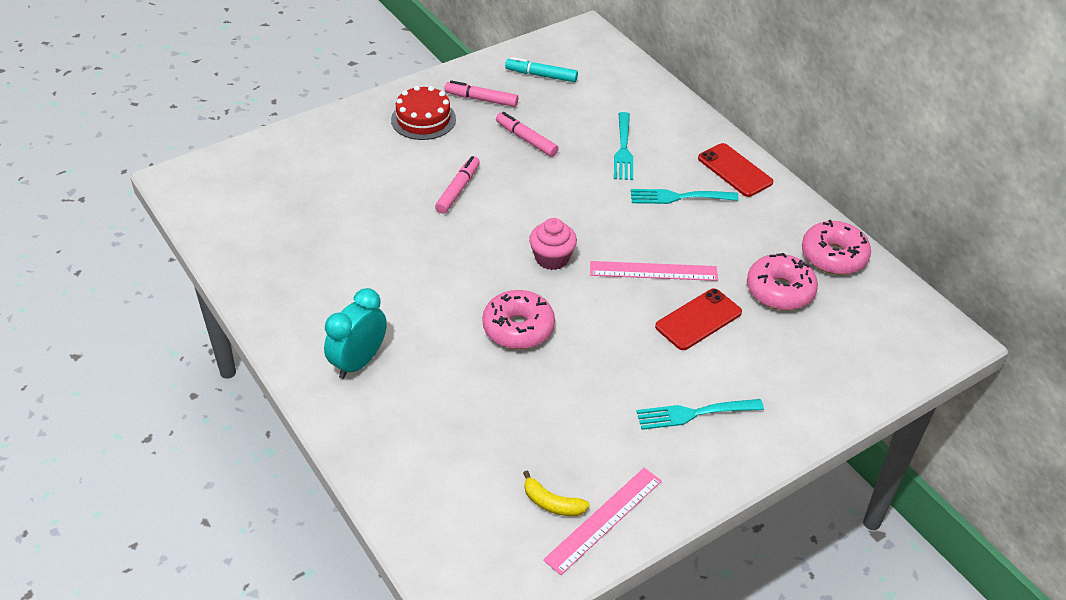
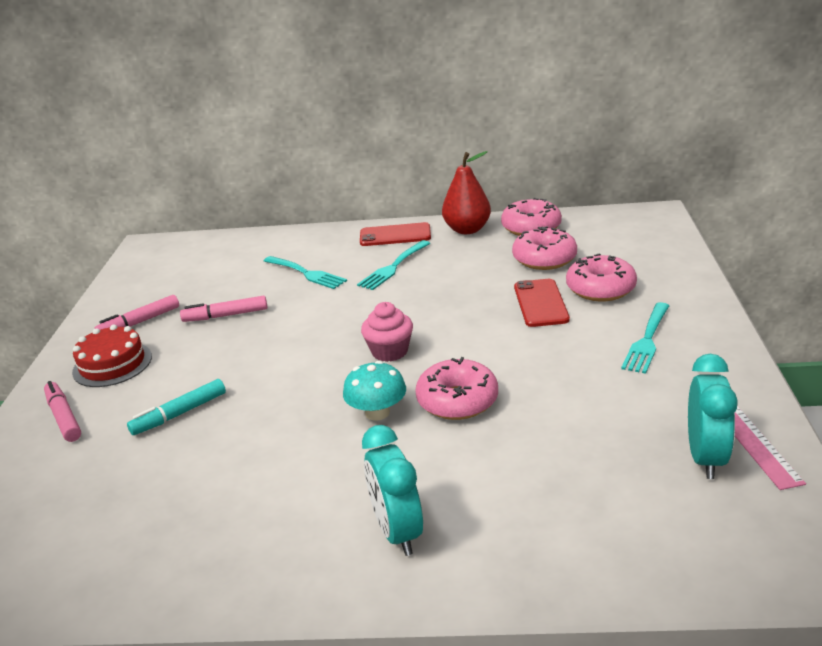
camera: 50 degrees left, 15 degrees down
(458, 189) = (234, 375): pink marker -> pink marker (64, 417)
(471, 290) = (377, 412): none -> turquoise mushroom
(541, 75) = (161, 282): turquoise marker -> turquoise marker (179, 414)
(552, 503) = (705, 458): yellow banana -> turquoise clock
(653, 271) = (463, 305): pink ruler -> none
(757, 351) = (600, 289): none -> pink donut
(788, 213) = (467, 230): none -> red pear

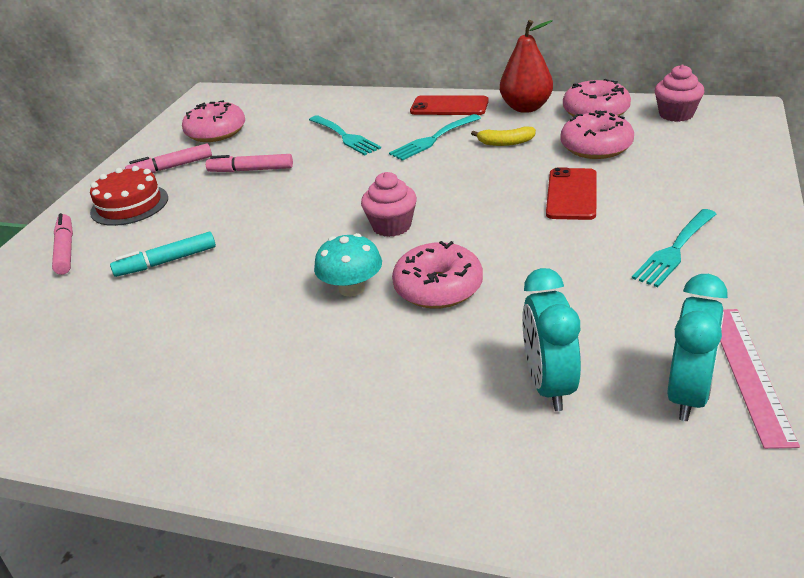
camera: 15 degrees right, 5 degrees up
(397, 532) = (317, 418): turquoise clock -> turquoise clock (549, 385)
(462, 263) = (505, 143): none -> yellow banana
(600, 289) = (645, 186): pink donut -> pink donut (216, 132)
(601, 223) = (676, 114): none -> pink cupcake

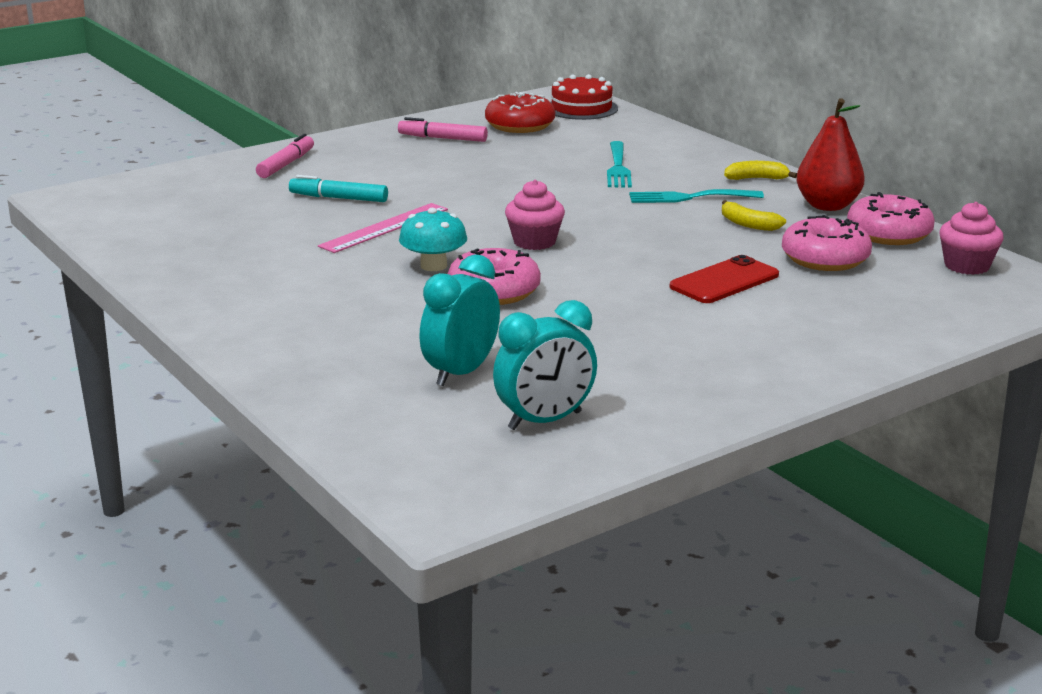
camera: 35 degrees right, 10 degrees down
(129, 205) = (372, 152): red cake -> red cake (581, 108)
(216, 132) = (520, 125): pink donut -> red donut
(251, 170) = (498, 163): pink marker -> none
(449, 106) = (756, 178): red phone -> yellow banana
(674, 250) = (727, 349): turquoise fork -> none
(749, 372) = (615, 432): pink ruler -> pink ruler (384, 228)

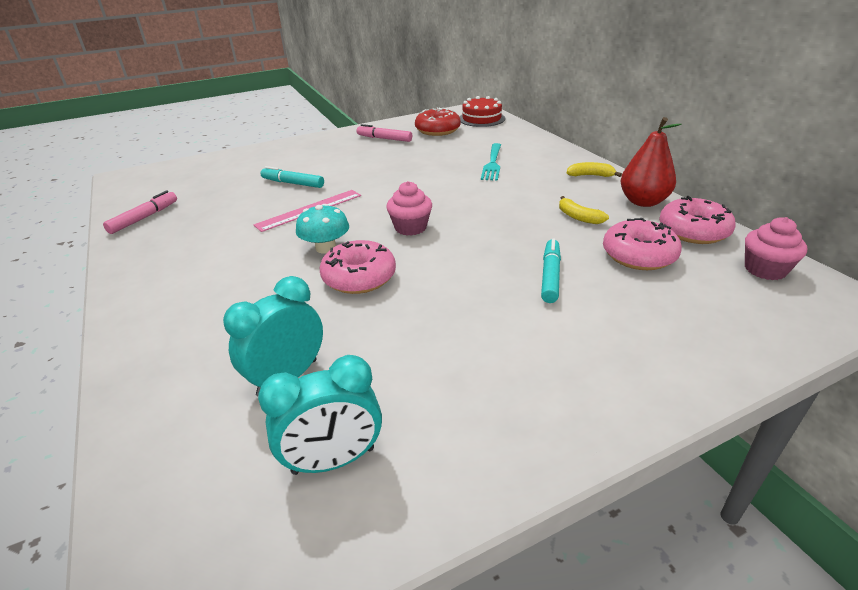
camera: 10 degrees right, 10 degrees up
(286, 164) = (276, 156): pink marker -> pink marker (144, 218)
(689, 197) = (537, 190): turquoise fork -> none
(724, 281) = (550, 276): red phone -> turquoise marker

